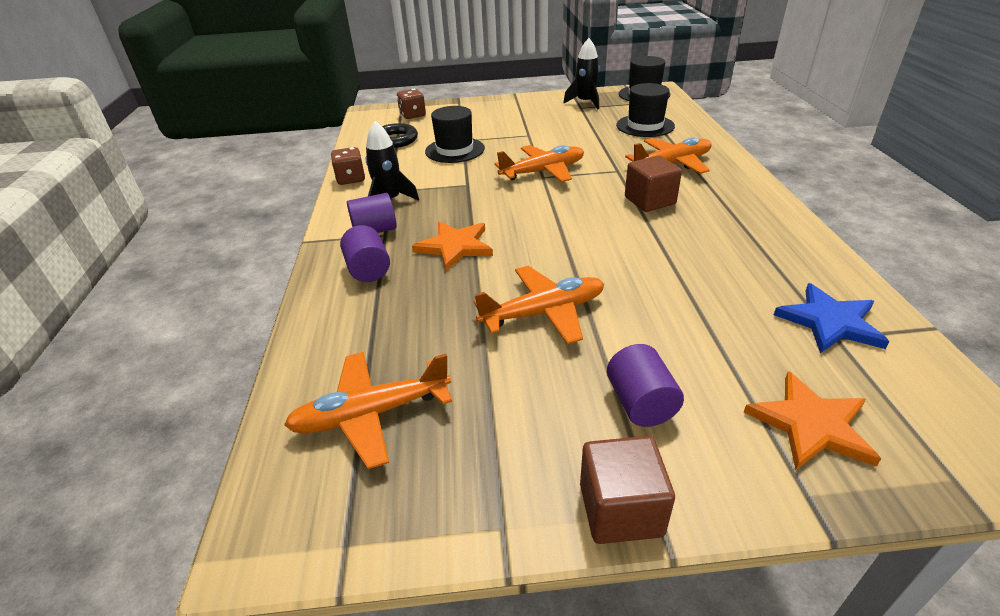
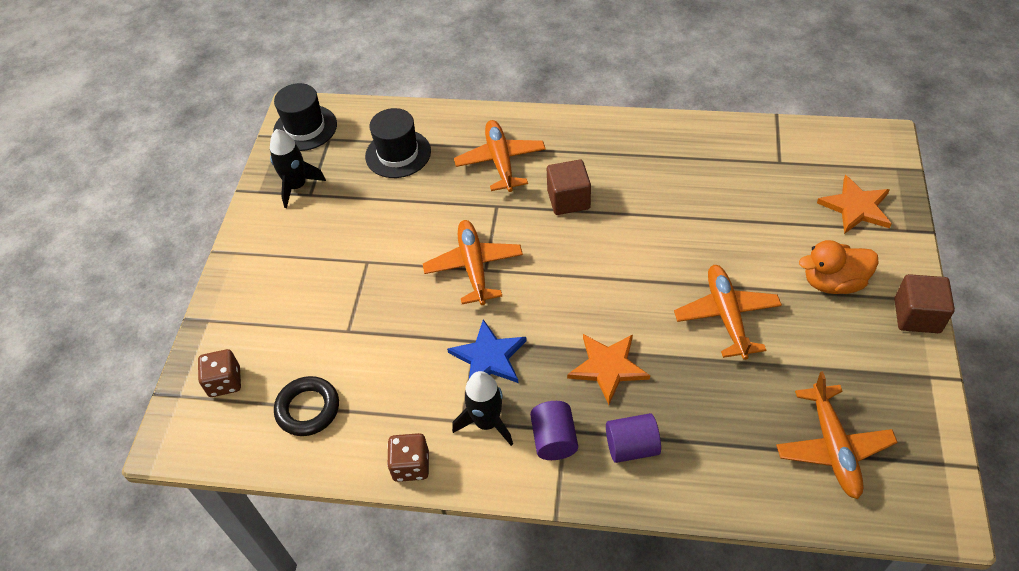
camera: 75 degrees left, 15 degrees up
(455, 150) = (375, 343): black hat -> none
(640, 403) = (833, 282): purple cylinder -> orange duck
(830, 322) = (764, 158): blue star -> blue star (489, 357)

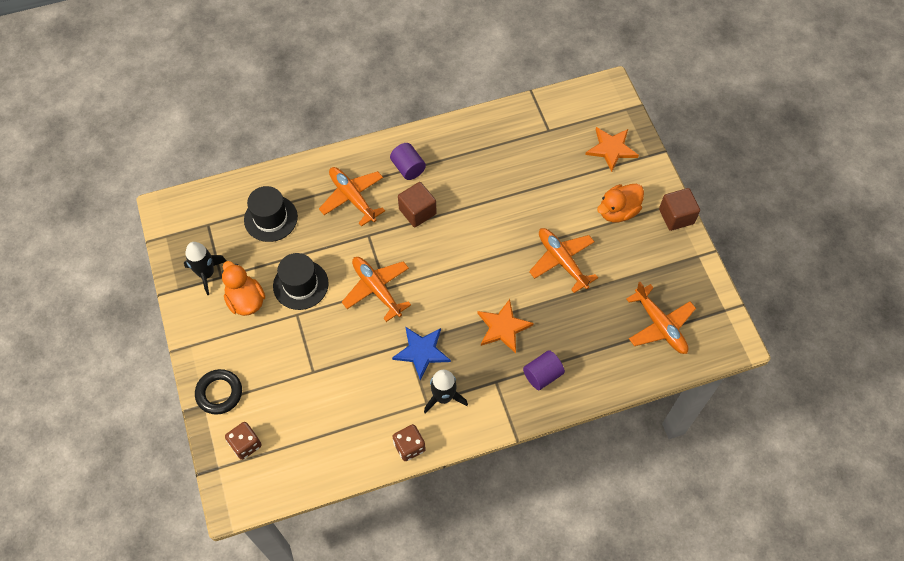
camera: 30 degrees left, 10 degrees up
(305, 128) = (182, 221): black hat -> black hat (300, 285)
(308, 409) = (317, 438): black ring -> black ring (219, 393)
(321, 227) = (246, 300): none -> orange duck
(554, 439) = (492, 390): purple cylinder -> purple cylinder (408, 168)

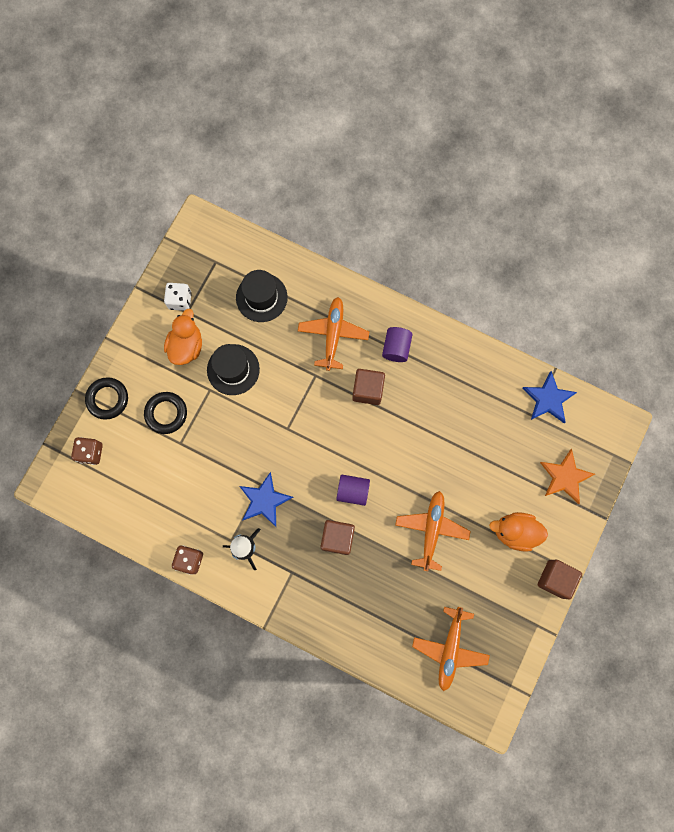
camera: 45 degrees right, 15 degrees up
(206, 274) = (180, 300): black rocket -> white dice
(279, 361) = (166, 413): none -> black ring
(376, 289) = (280, 423): orange plane -> none
(503, 327) = (337, 538): orange star -> brown cube
(542, 375) = (328, 600): purple cylinder -> purple cylinder (352, 491)
(547, 112) = (548, 399): none -> blue star

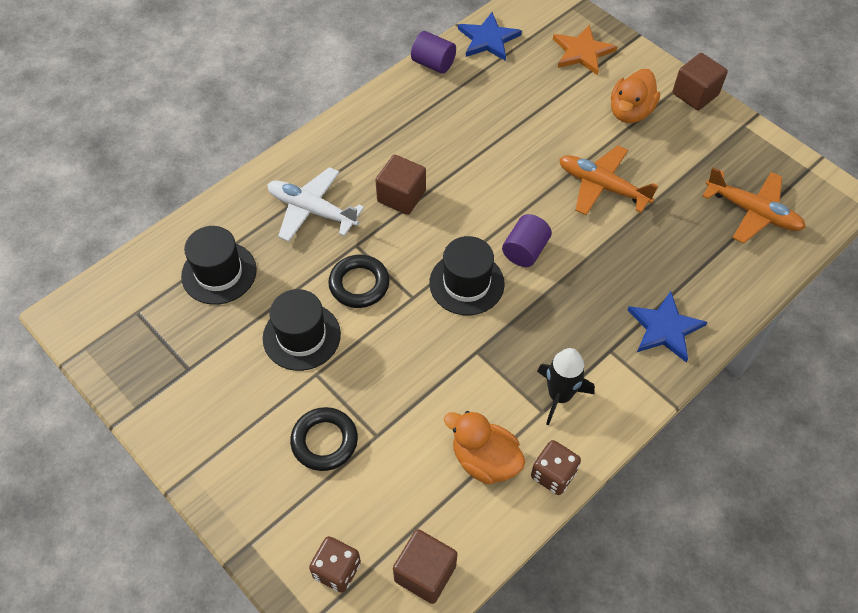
camera: 70 degrees left, 20 degrees down
(107, 399) = (264, 518): black ring -> black ring (359, 284)
(180, 300) = (167, 373): white dice -> none
(186, 346) = (238, 384): orange duck -> orange duck (485, 460)
(264, 500) = (501, 353): blue star -> blue star (664, 328)
(311, 460) = (466, 283): none -> black hat
(333, 335) = (312, 210): orange plane -> white plane
(337, 538) = (580, 285): brown cube -> brown cube (425, 573)
(396, 348) = (362, 153): purple cylinder -> purple cylinder (433, 64)

